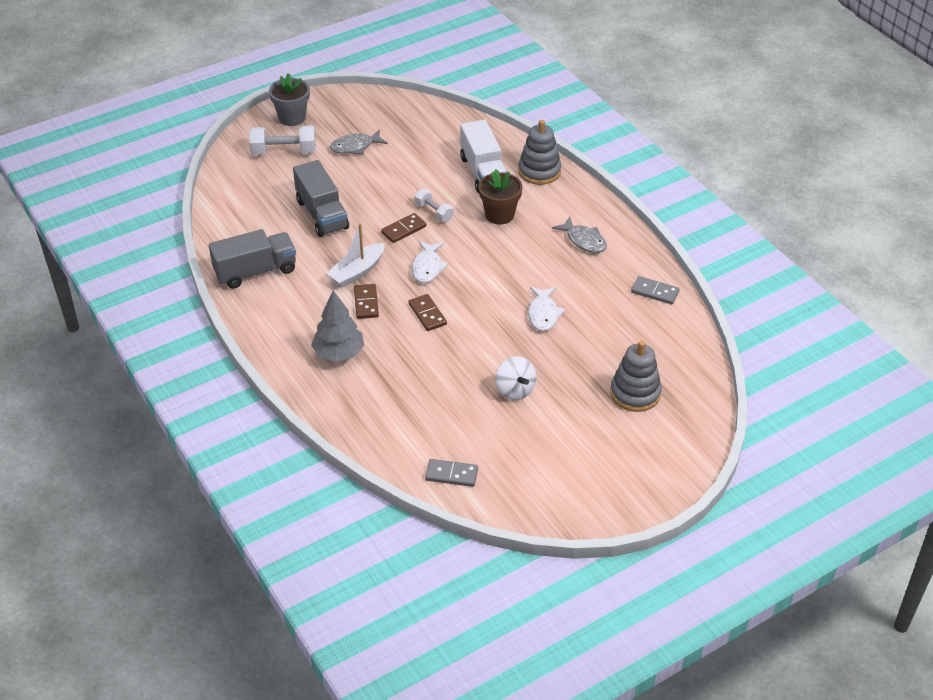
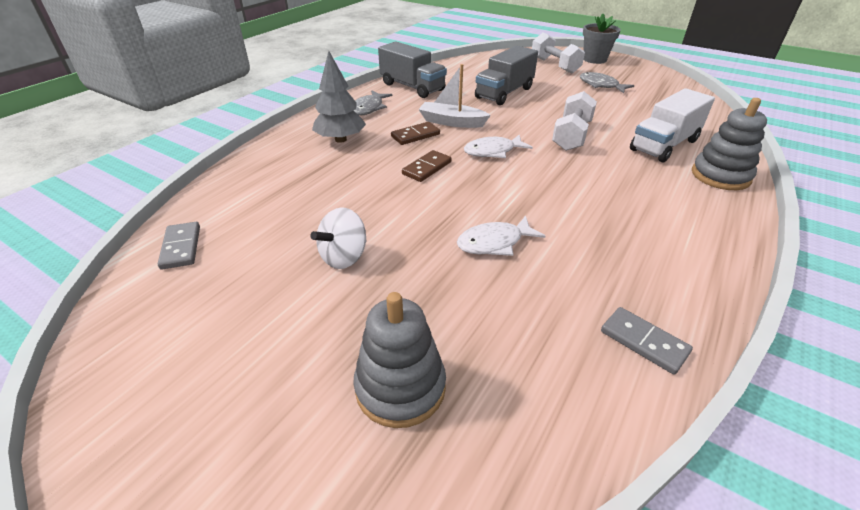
camera: 65 degrees right, 5 degrees down
(404, 230) = (529, 128): brown domino -> none
(434, 212) = (571, 136): white dumbbell -> white dumbbell, size x1.59
(499, 215) = (618, 170): brown flower pot -> none
(584, 240) = (658, 239): grey fish -> grey fish (368, 108)
(655, 292) = (643, 342): grey domino -> grey domino turned 45 degrees counterclockwise

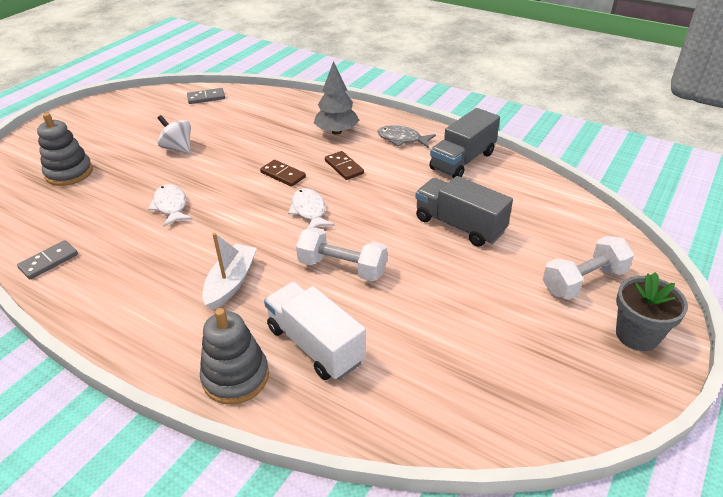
camera: 90 degrees right, 0 degrees up
(452, 122) = (374, 187): white boat -> white boat (231, 283)
(601, 85) = (510, 321): grey fish -> none

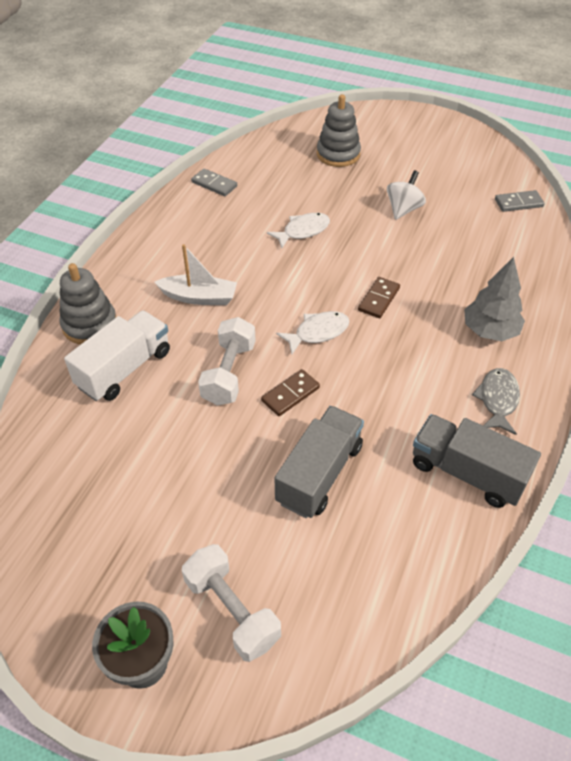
camera: 80 degrees right, 10 degrees up
(206, 98) = (518, 203): grey domino -> grey domino turned 75 degrees counterclockwise
(344, 167) = (411, 349): brown domino -> brown domino (290, 394)

